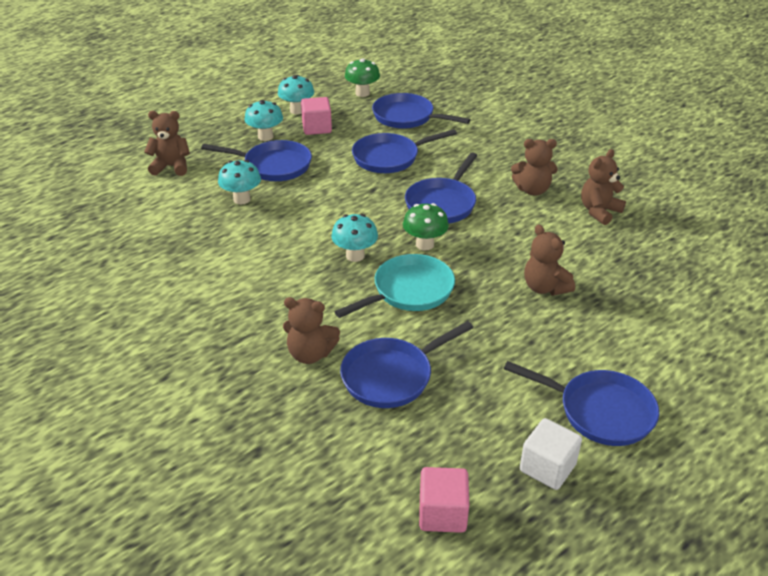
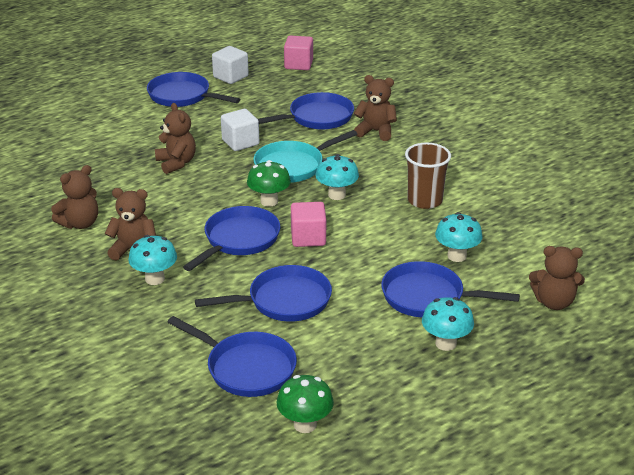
camera: 175 degrees left, 5 degrees down
(261, 254) = (425, 200): none -> brown cup
(297, 110) = (407, 391): turquoise mushroom -> turquoise mushroom (155, 279)
(317, 128) = (376, 355): pink cube -> pink cube (308, 238)
(482, 324) = (240, 142): none -> white cube

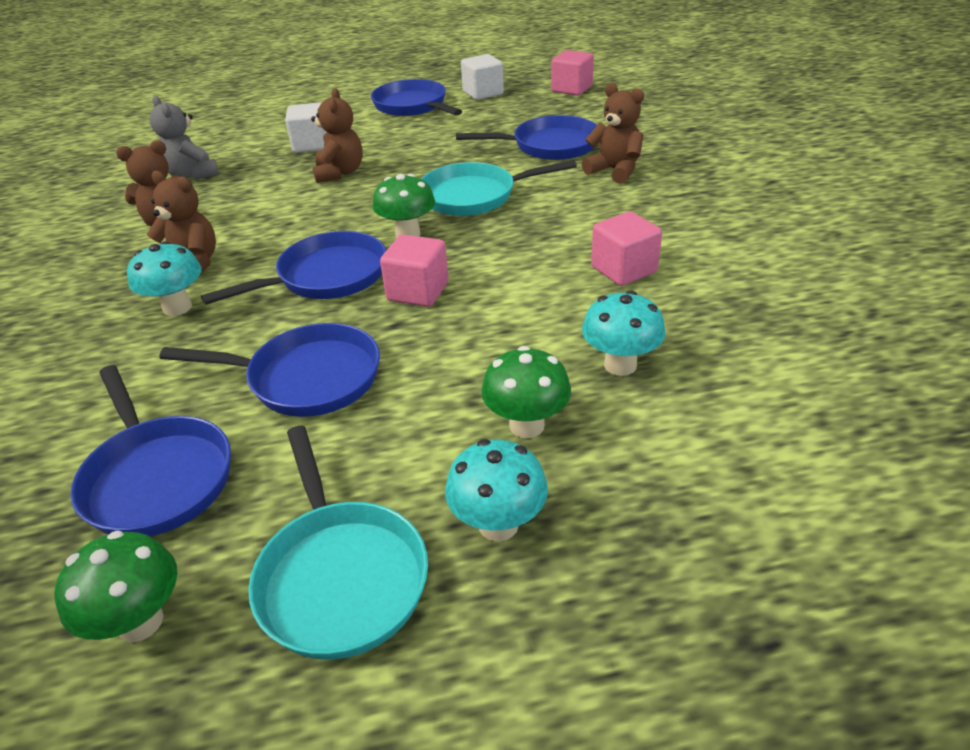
camera: 25 degrees right, 5 degrees up
(55, 183) = (192, 175): none -> grey teddy bear
(240, 142) = (433, 161): white cube -> white cube (311, 145)
(336, 195) = (502, 241): turquoise mushroom -> none
(386, 382) = (340, 576): none -> turquoise pan
(425, 200) = (623, 270): brown cup -> pink cube
(428, 297) = (526, 425): blue pan -> green mushroom
(554, 302) = (751, 494): brown teddy bear -> none

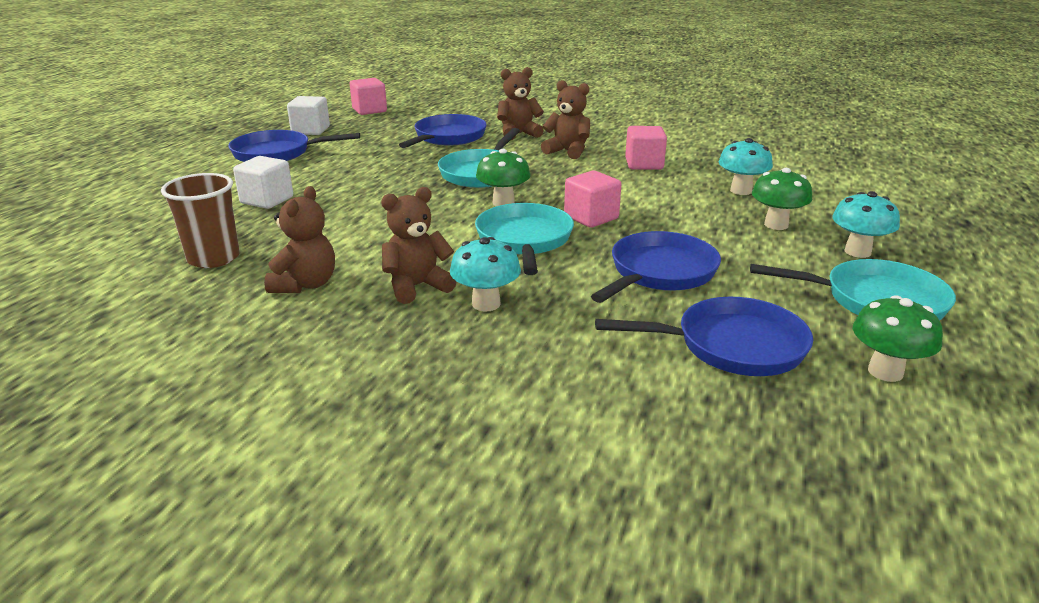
camera: 60 degrees left, 10 degrees down
(192, 175) = (213, 258): grey teddy bear -> brown cup
(326, 277) = (524, 240): blue pan -> turquoise pan
(340, 173) = (351, 202): brown teddy bear -> brown teddy bear (567, 151)

